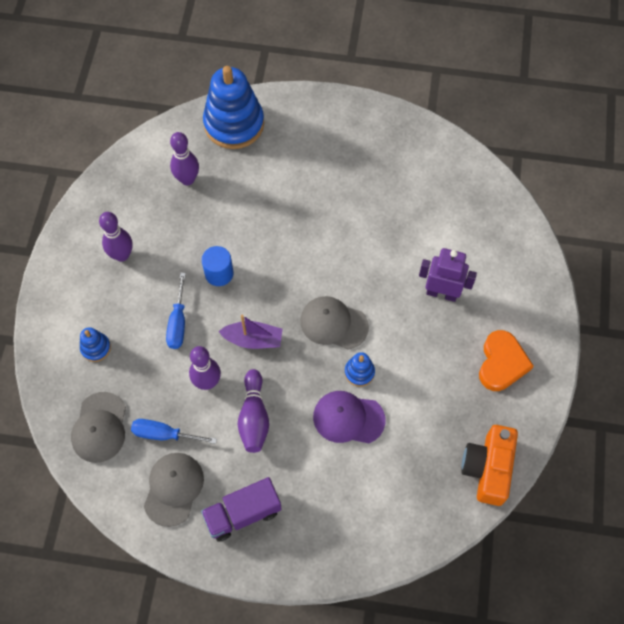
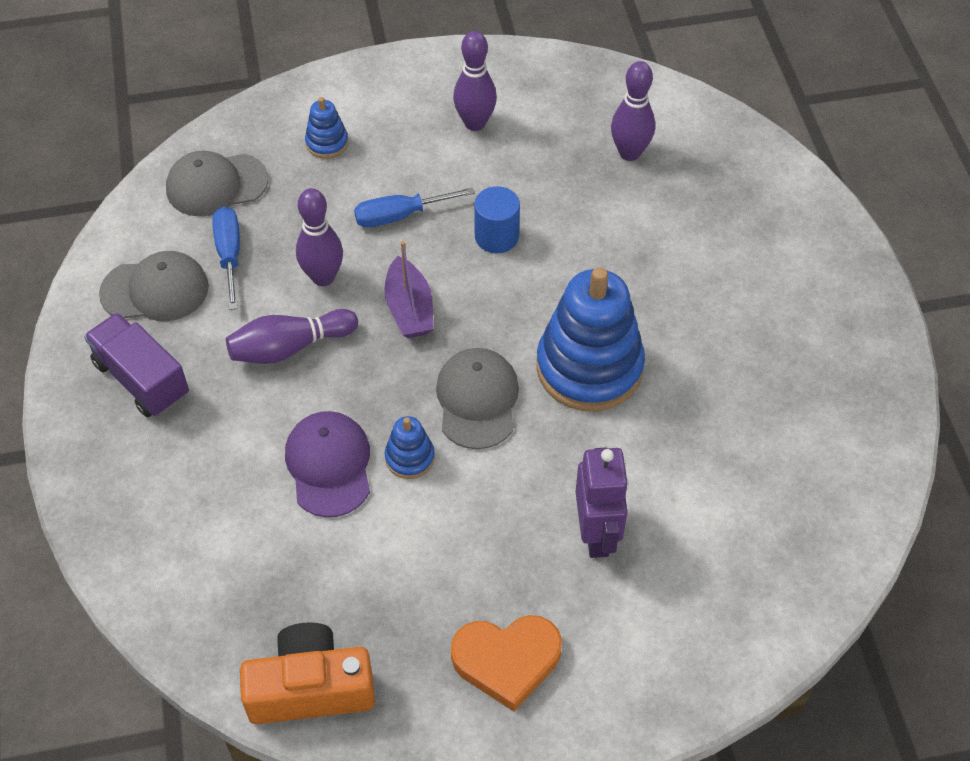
camera: 70 degrees right, 10 degrees down
(234, 124) = (752, 175): blue stacking toy -> blue stacking toy (589, 367)

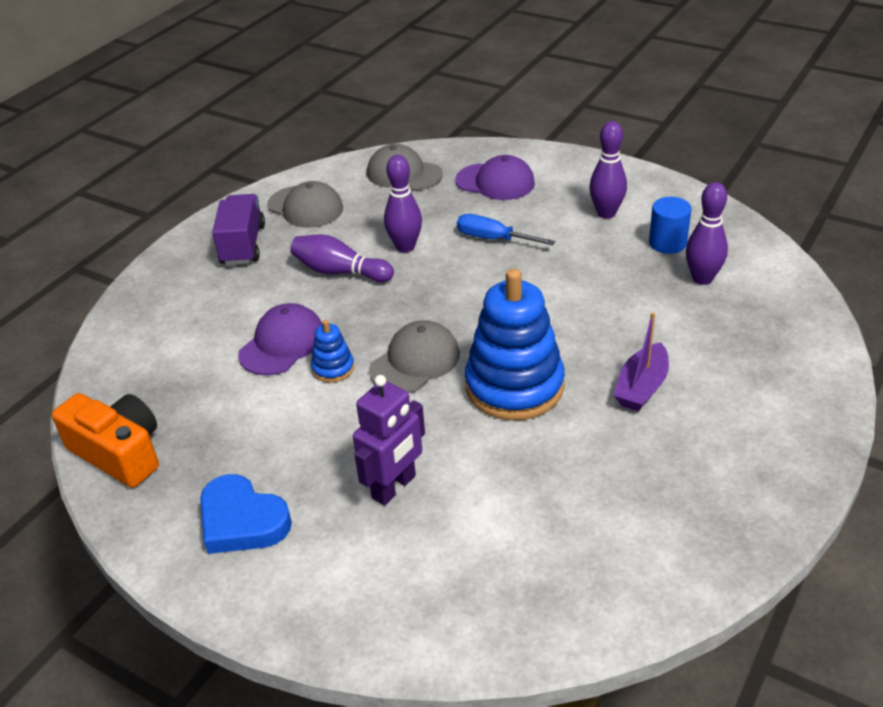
camera: 45 degrees right, 15 degrees down
(229, 255) = (367, 210): blue screwdriver -> none
(327, 143) = (495, 182): blue stacking toy -> purple cap
(409, 309) = (436, 290): purple boat -> purple boat (641, 387)
(496, 236) = (543, 280): blue cylinder -> blue cylinder (667, 243)
(507, 661) = (242, 521): orange heart -> blue heart

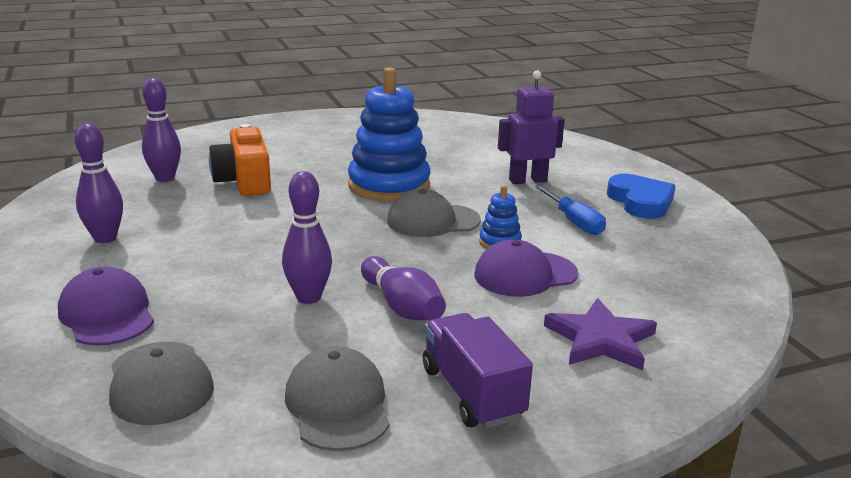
camera: 145 degrees left, 15 degrees down
(119, 453) = (724, 264): orange camera -> orange camera (244, 181)
(189, 315) = (600, 340): none -> purple star
(243, 245) = (472, 393): purple truck -> purple truck turned 120 degrees clockwise
(493, 239) = (226, 265): blue screwdriver -> blue screwdriver (574, 222)
(641, 387) = (320, 159): purple boat -> none
(667, 243) = (127, 202): blue cylinder -> none

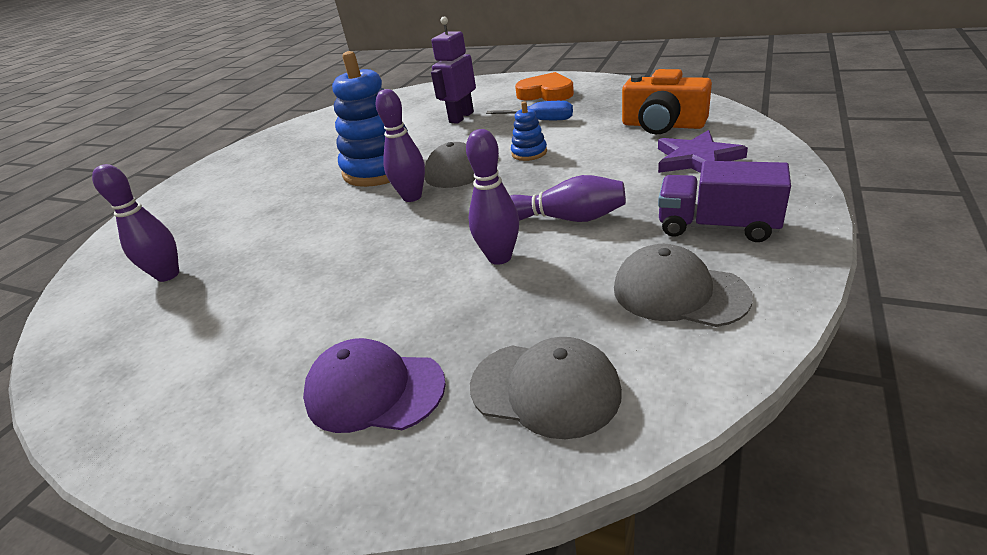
camera: 40 degrees left, 10 degrees up
(105, 238) = (221, 349): purple bowling pin -> purple bowling pin (412, 197)
(244, 181) = (254, 231): orange camera -> orange camera (662, 125)
(525, 274) = (584, 158): purple cap -> none
(640, 202) = (546, 93): blue heart -> orange heart

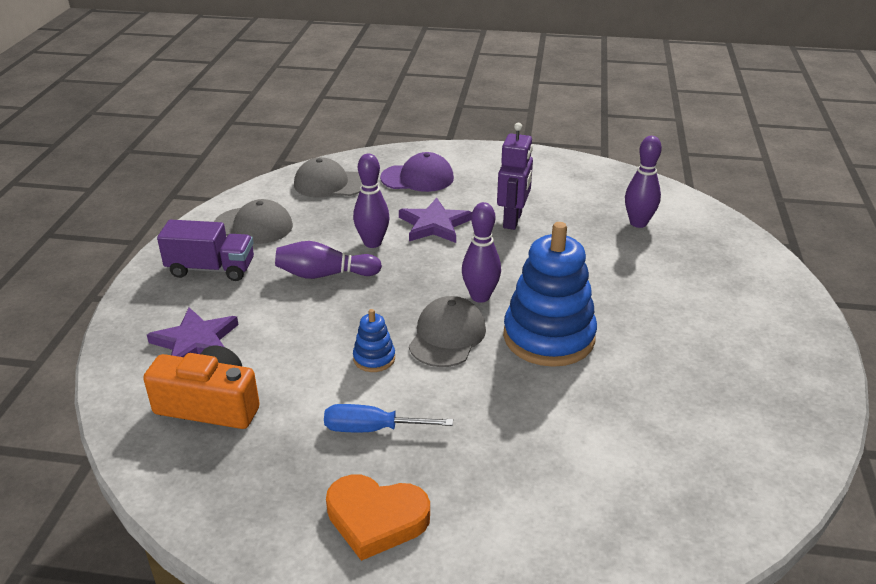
camera: 160 degrees right, 0 degrees up
(405, 283) = (434, 225): none -> purple star
(461, 117) = (502, 448): purple robot -> purple robot (513, 220)

